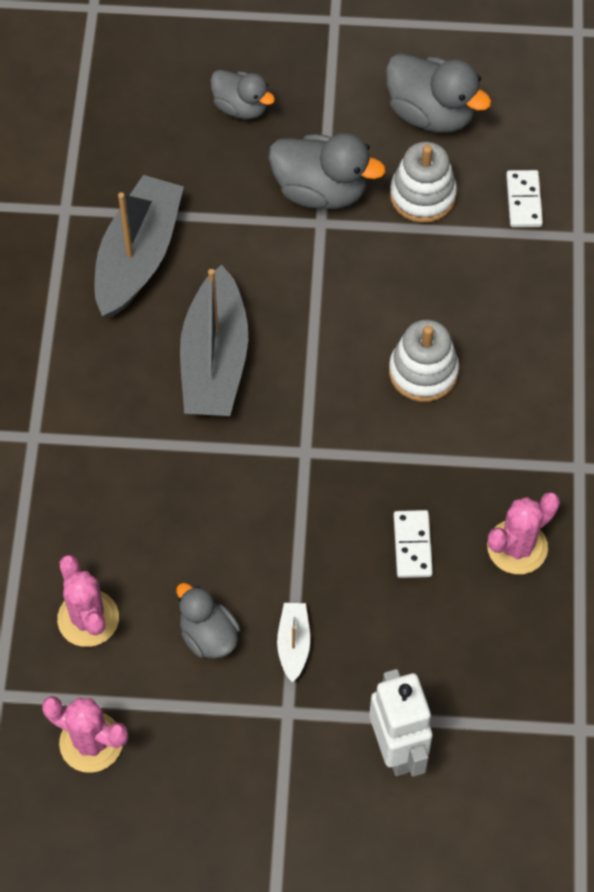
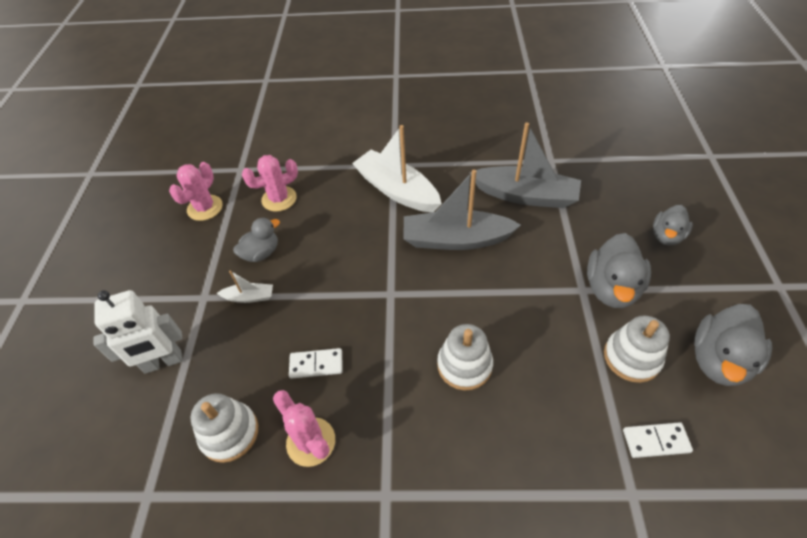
camera: 90 degrees right, 10 degrees down
(97, 434) = (397, 190): none -> white boat
(504, 643) = (229, 433): none -> white stacking toy

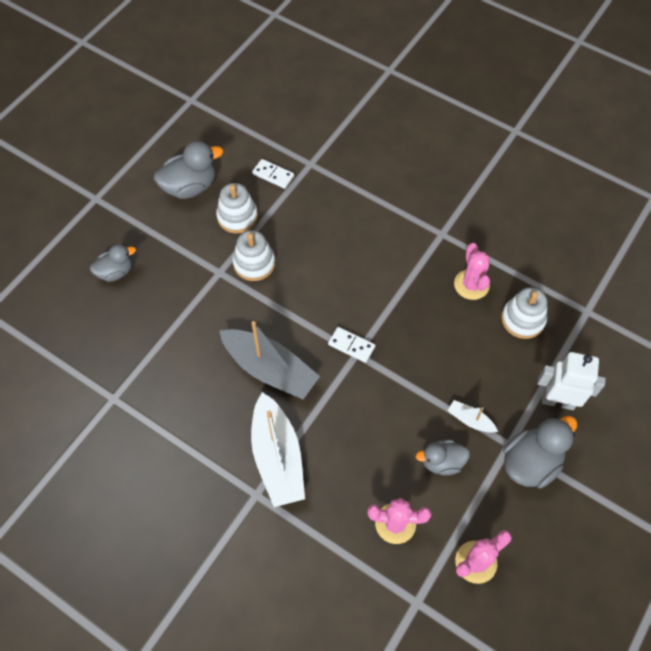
camera: 150 degrees left, 10 degrees up
(316, 364) = (443, 331): white domino -> white domino (351, 345)
(464, 365) = (344, 272): white stacking toy -> white stacking toy (254, 263)
(525, 196) = (174, 375): grey boat -> none
(611, 288) = (199, 261): grey duck -> grey duck (530, 462)

